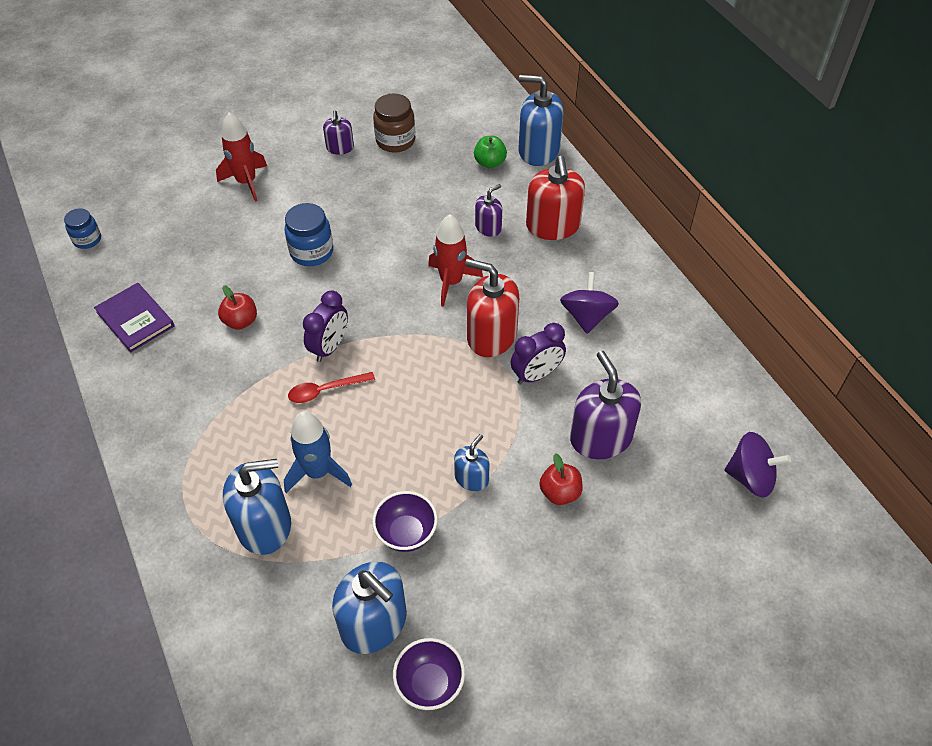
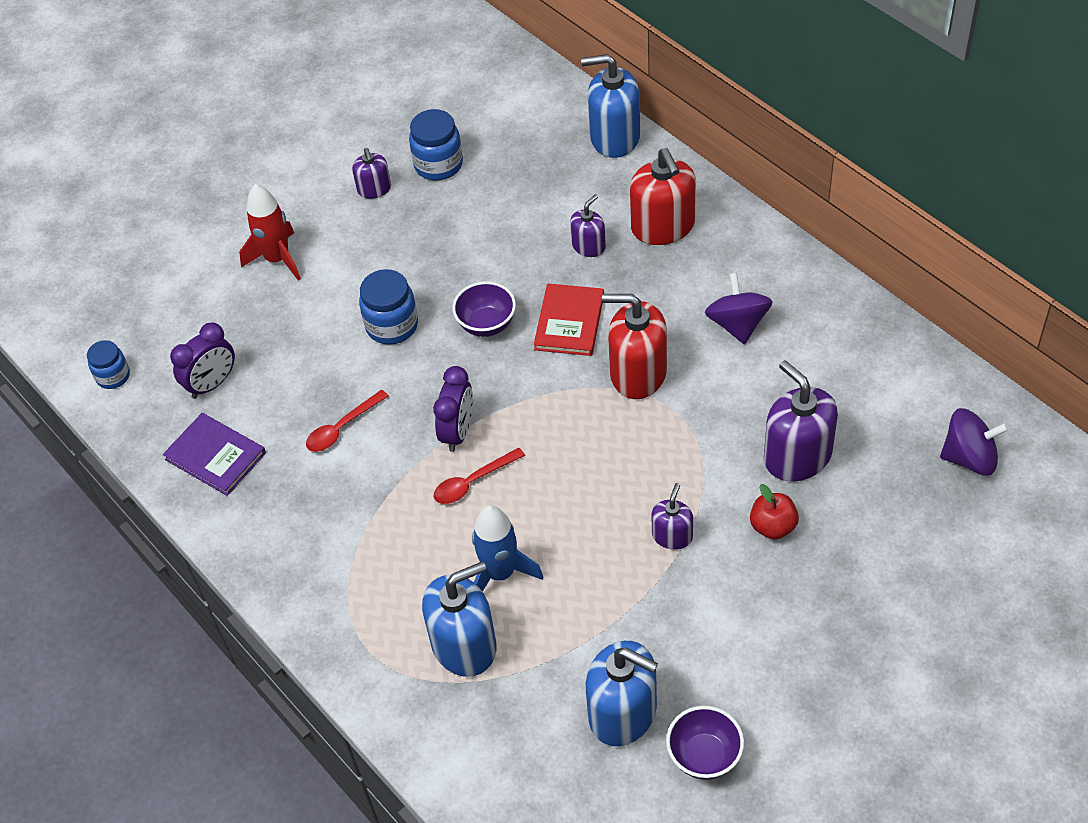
camera: 10 degrees left, 0 degrees up
(241, 321) = (342, 428): red apple -> red spoon
(395, 141) = (438, 165): brown jar -> blue jar
(406, 533) = (623, 612): purple bowl -> purple bowl (486, 325)
(451, 282) = (569, 322): red rocket -> red book
(471, 478) = (672, 536): blue soap dispenser -> purple soap dispenser
(490, 163) = (562, 166): green apple -> none
(536, 375) = (703, 405): purple clock -> purple clock (212, 384)

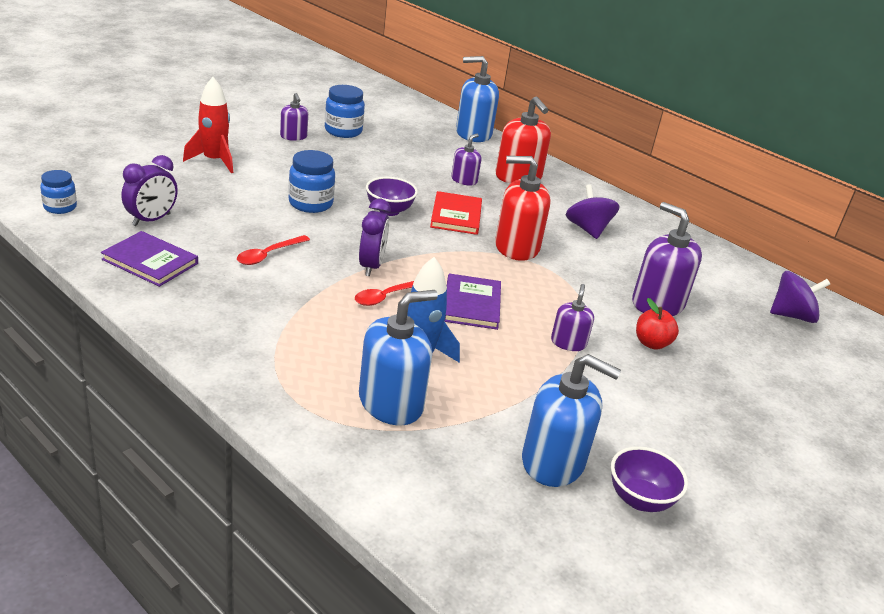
camera: 15 degrees left, 20 degrees down
(568, 484) = (471, 304): none -> purple book

